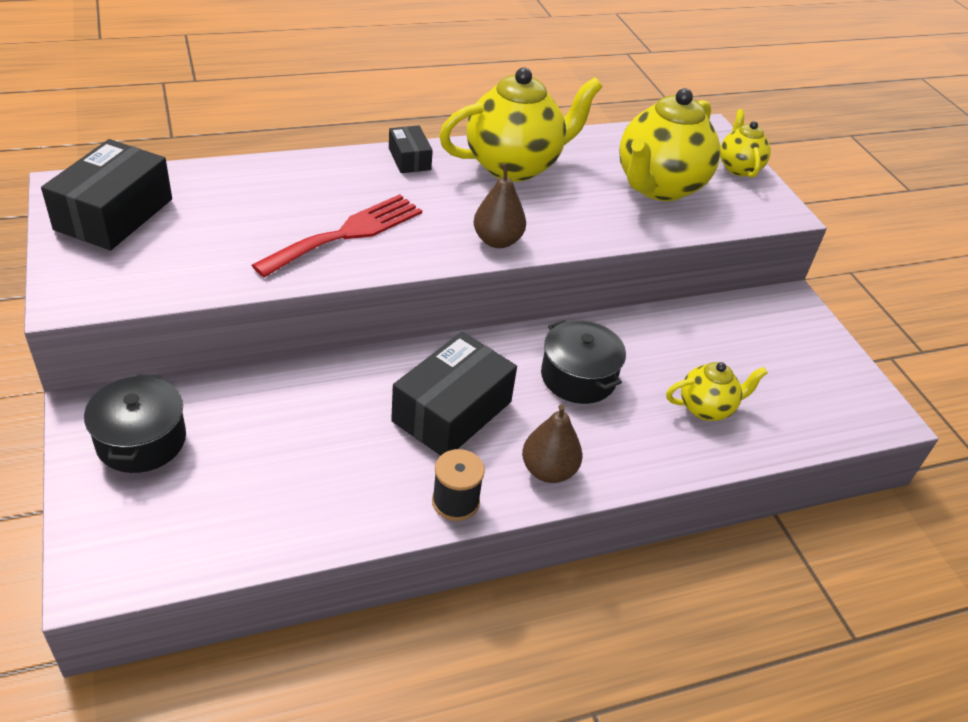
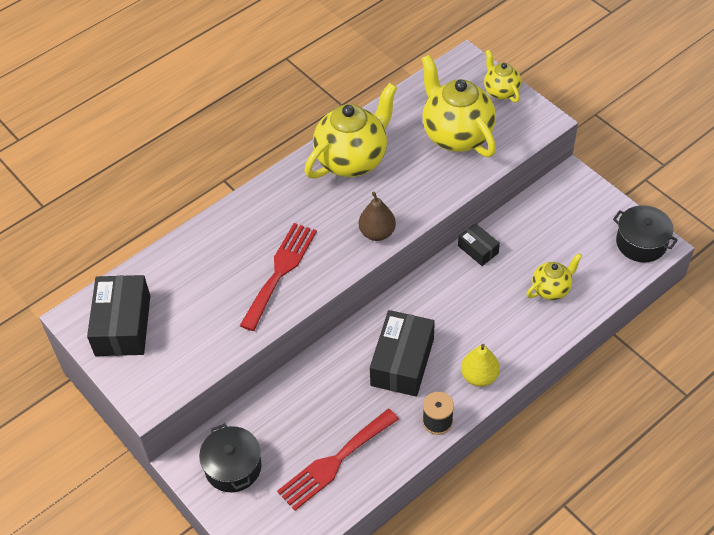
camera: 15 degrees left, 10 degrees up
(279, 492) = (334, 462): none -> red fork
(409, 159) = (280, 186): black box -> black box (478, 249)
(548, 470) = (479, 376): brown pear -> yellow pear
(578, 377) = (464, 301): black pot -> black pot (641, 242)
(658, 187) = (456, 135): yellow teapot -> yellow teapot turned 135 degrees clockwise

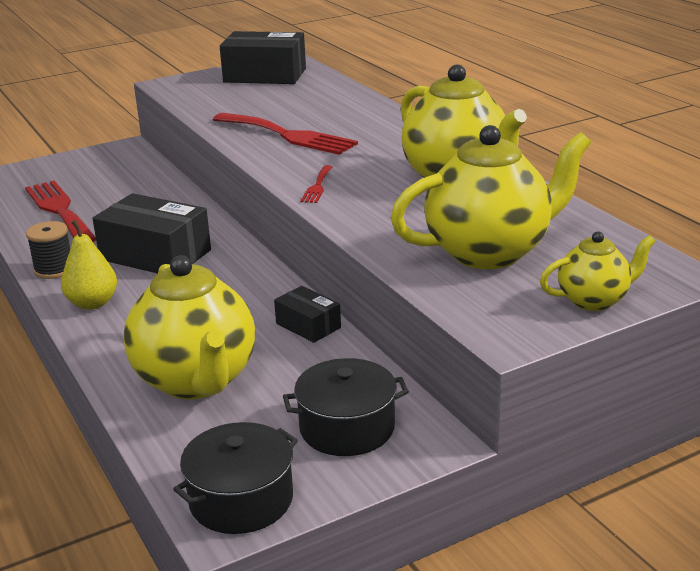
camera: 100 degrees right, 25 degrees down
(233, 467) = (101, 165): black pot -> black pot (347, 428)
(377, 233) = (317, 186): brown pear -> red fork
(478, 249) = (308, 325): black box -> black box turned 75 degrees clockwise
(551, 289) = (197, 381): yellow teapot -> yellow teapot, size x1.91

